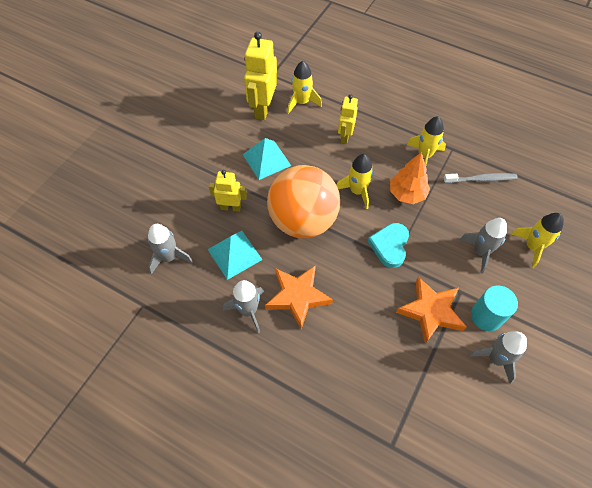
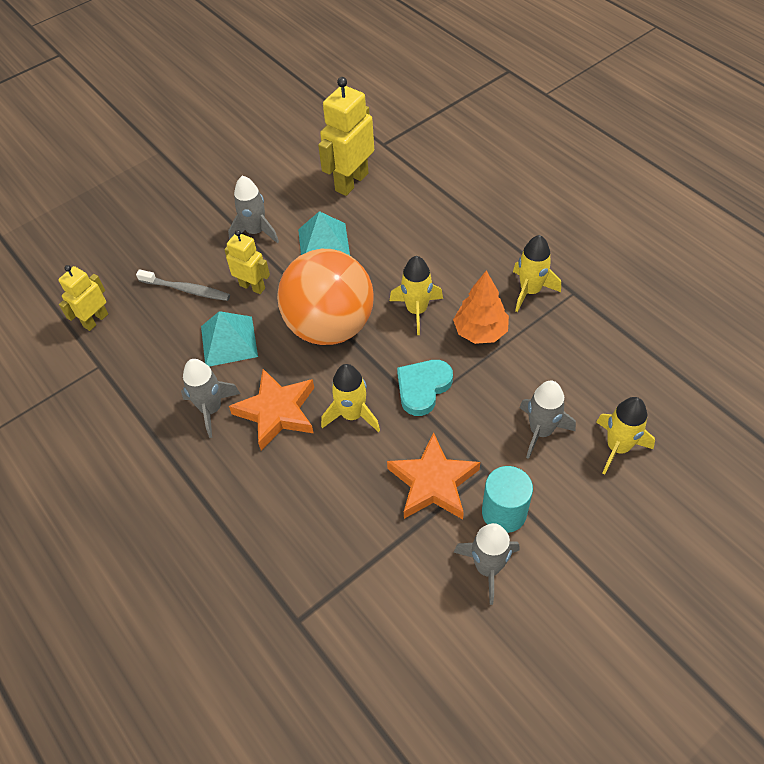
camera: 25 degrees right, 5 degrees down
(169, 257) = (154, 322): grey rocket -> grey rocket (256, 232)
(302, 102) = (404, 186): yellow rocket -> yellow rocket (352, 415)
(345, 136) = (437, 240): yellow robot -> yellow robot (95, 320)
(481, 179) = (593, 341): grey toothbrush -> grey toothbrush (186, 290)

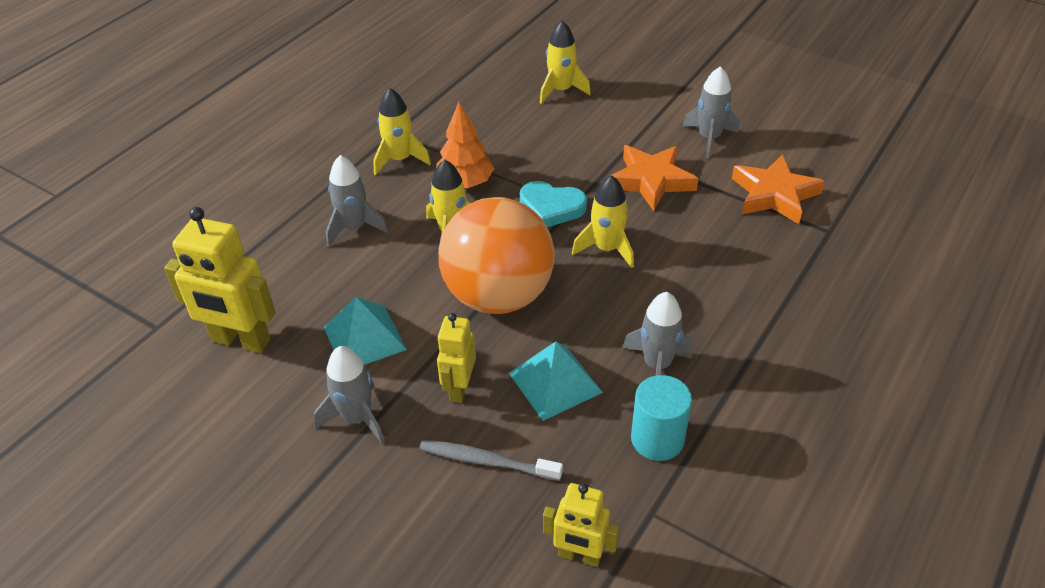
camera: 110 degrees left, 10 degrees down
(186, 290) = (486, 461): grey toothbrush -> grey toothbrush turned 75 degrees counterclockwise
(277, 412) = (632, 307): orange star -> orange star (774, 194)
(504, 512) = (655, 138): turquoise cylinder -> turquoise cylinder (657, 439)
(540, 431) = (565, 130): grey rocket -> grey rocket (354, 228)

